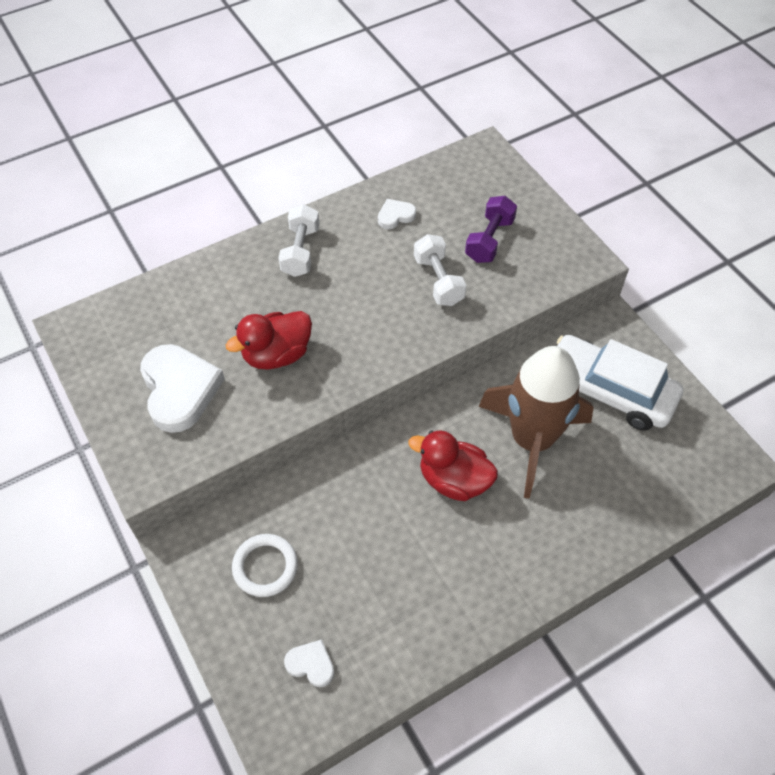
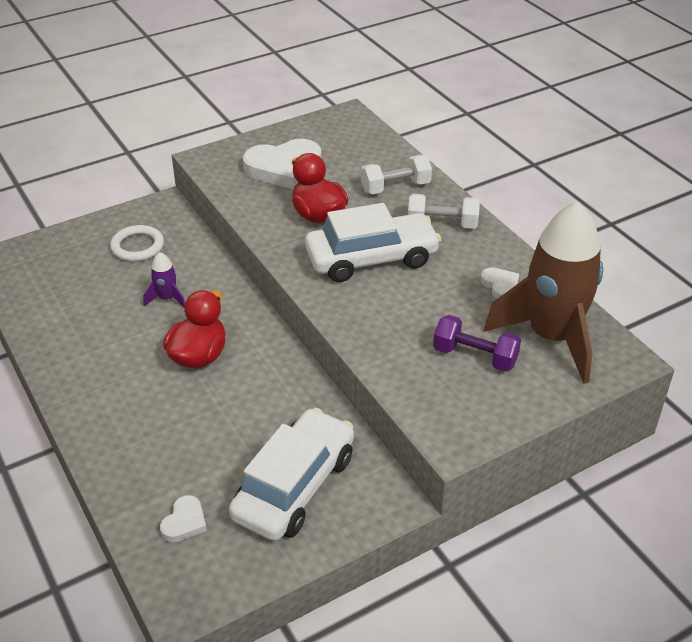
camera: 90 degrees right, 15 degrees down
(311, 664) = (50, 272): white heart -> white heart (184, 522)
(354, 309) = (371, 259): none -> white car
(363, 521) = (167, 299): none -> purple rocket
(438, 281) = (411, 315): white dumbbell -> white dumbbell (395, 187)
(531, 440) = (237, 415): brown rocket -> brown rocket (551, 337)

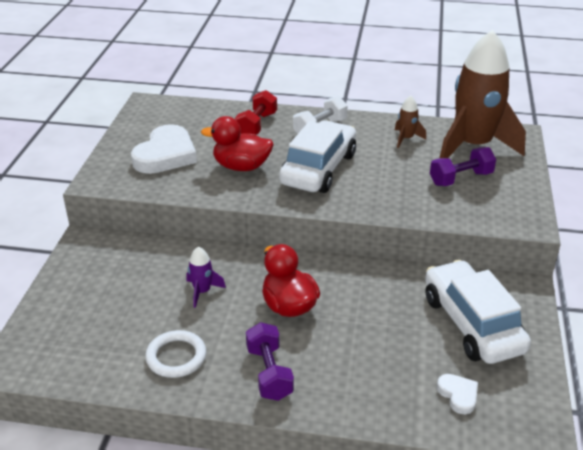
camera: 50 degrees left, 5 degrees down
(106, 390) = (269, 373): none -> purple dumbbell
(137, 246) = (117, 277): white ring -> white ring (176, 357)
(395, 187) = (257, 125): white dumbbell -> red dumbbell
(500, 285) = (406, 138): white heart -> brown rocket

